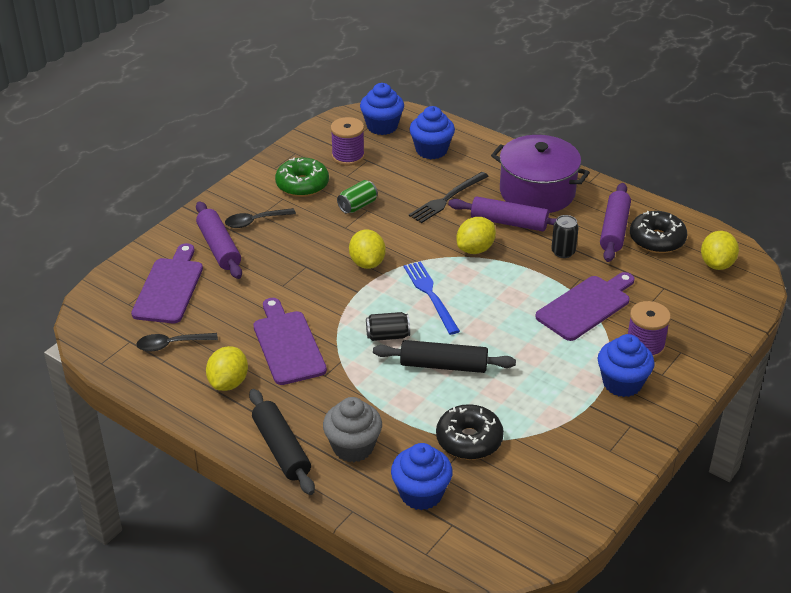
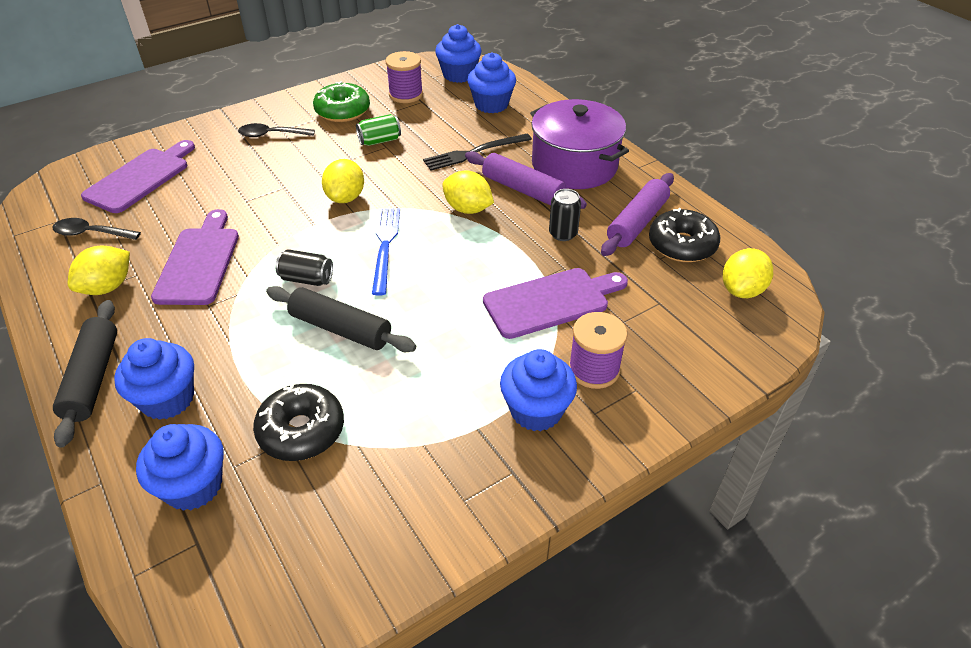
camera: 20 degrees right, 5 degrees up
(219, 247) = (218, 151): purple rolling pin -> none
(353, 447) = (167, 399): grey cupcake -> blue cupcake
(475, 249) = (467, 209): yellow lemon -> yellow lemon turned 60 degrees clockwise

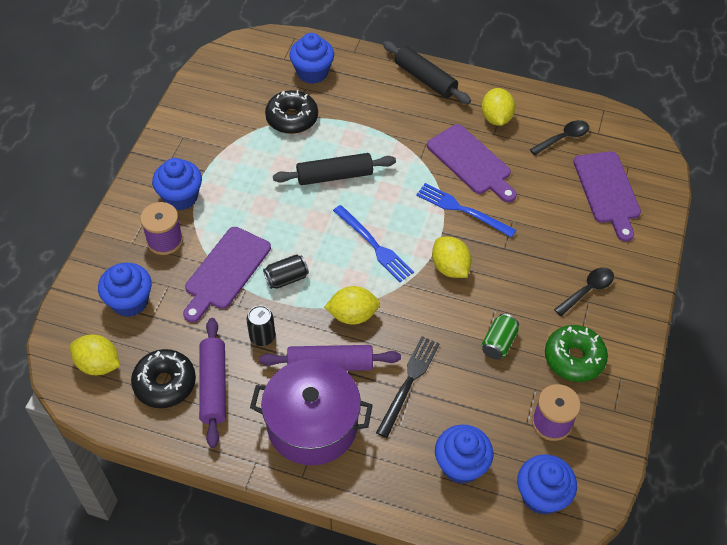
camera: 140 degrees right, 10 degrees up
(167, 399) = (375, 93): blue cupcake -> blue cupcake (130, 301)
(271, 230) = (462, 210): none -> blue fork
(307, 279) = (393, 192): black can -> black can (286, 278)
(742, 290) = (98, 364): yellow lemon -> yellow lemon turned 60 degrees counterclockwise

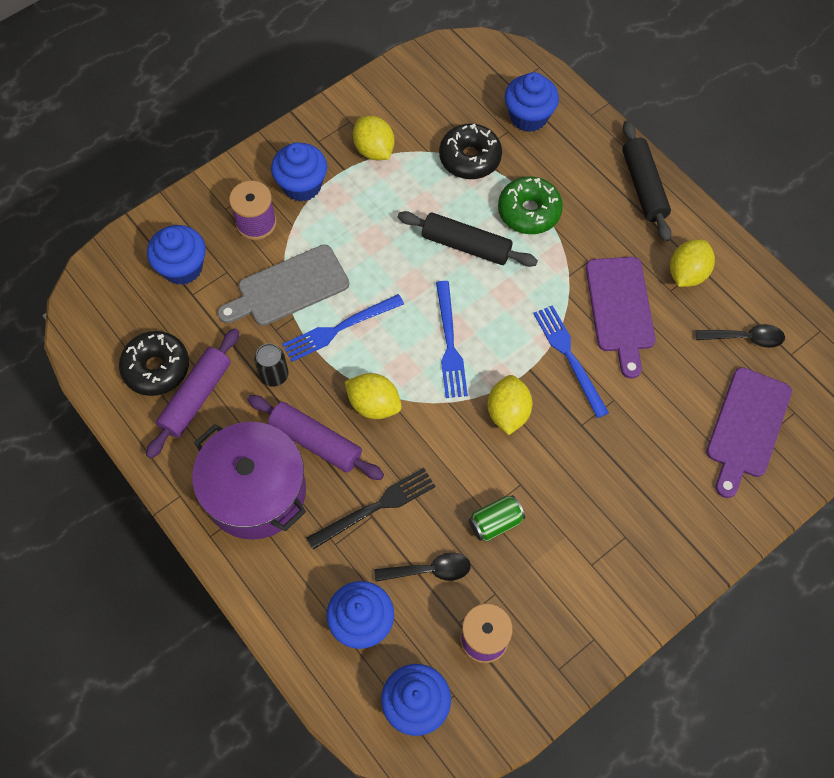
camera: 35 degrees right, 10 degrees up
(98, 364) = (114, 314): yellow lemon -> yellow lemon (374, 150)
(225, 271) = (288, 287): purple cutting board -> grey cutting board
(286, 278) = (339, 328): black can -> blue fork
(574, 358) = (560, 587): green donut -> green donut (529, 211)
(587, 290) = (634, 524): black spoon -> black spoon (429, 570)

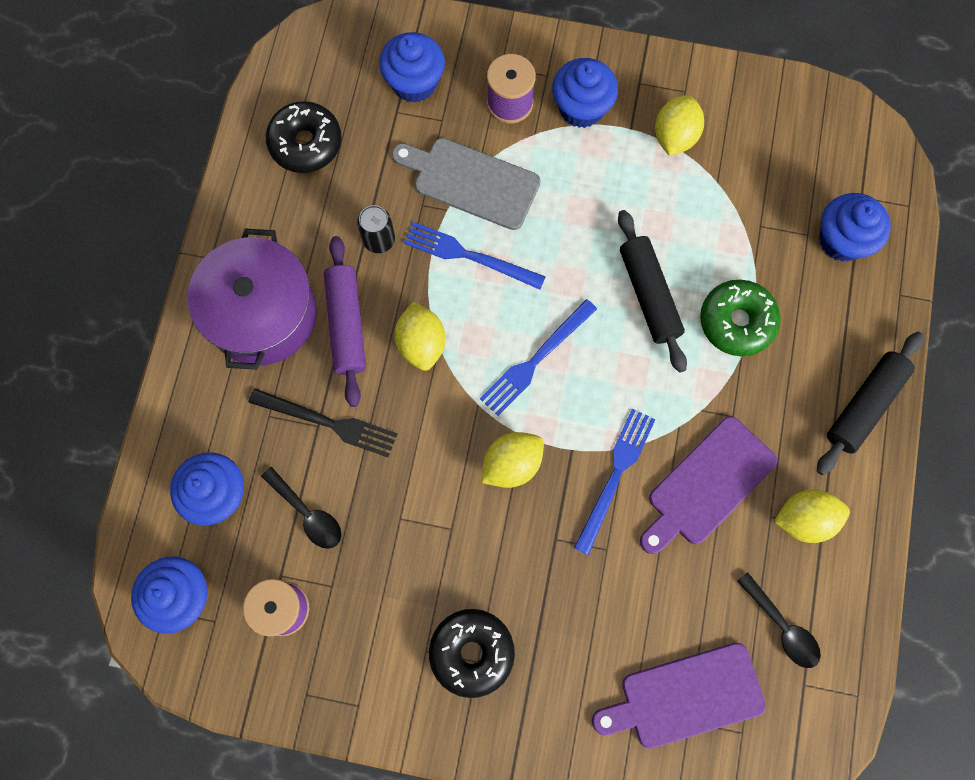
camera: 50 degrees right, 10 degrees up
(196, 397) = (306, 196): purple rolling pin -> none
(470, 158) = (745, 224): black donut -> black donut (472, 652)
(495, 523) = (396, 535): green can -> none

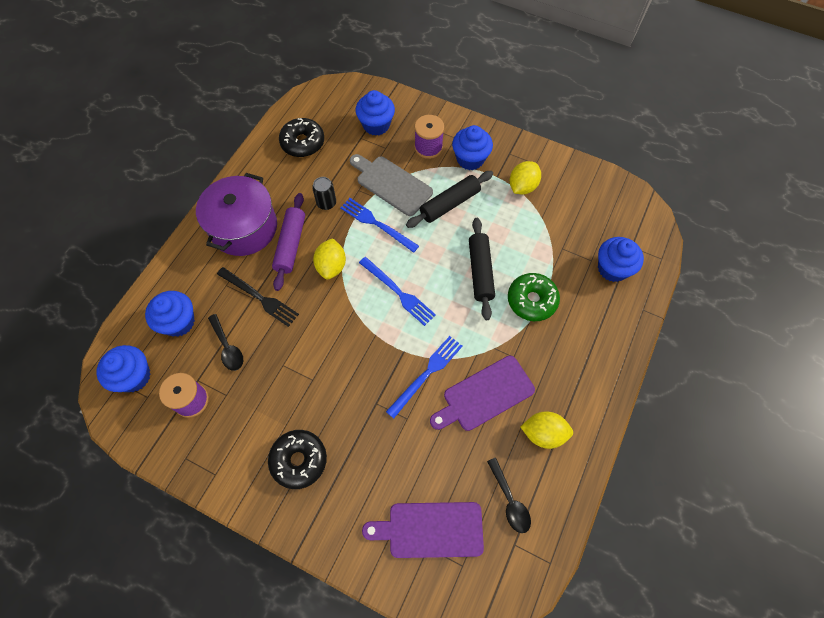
camera: 15 degrees right, 10 degrees down
(512, 464) = (363, 350): yellow lemon -> none
(536, 360) = (398, 292): blue fork -> blue fork turned 105 degrees counterclockwise
(864, 405) = (602, 372): black rolling pin -> black rolling pin (449, 204)

